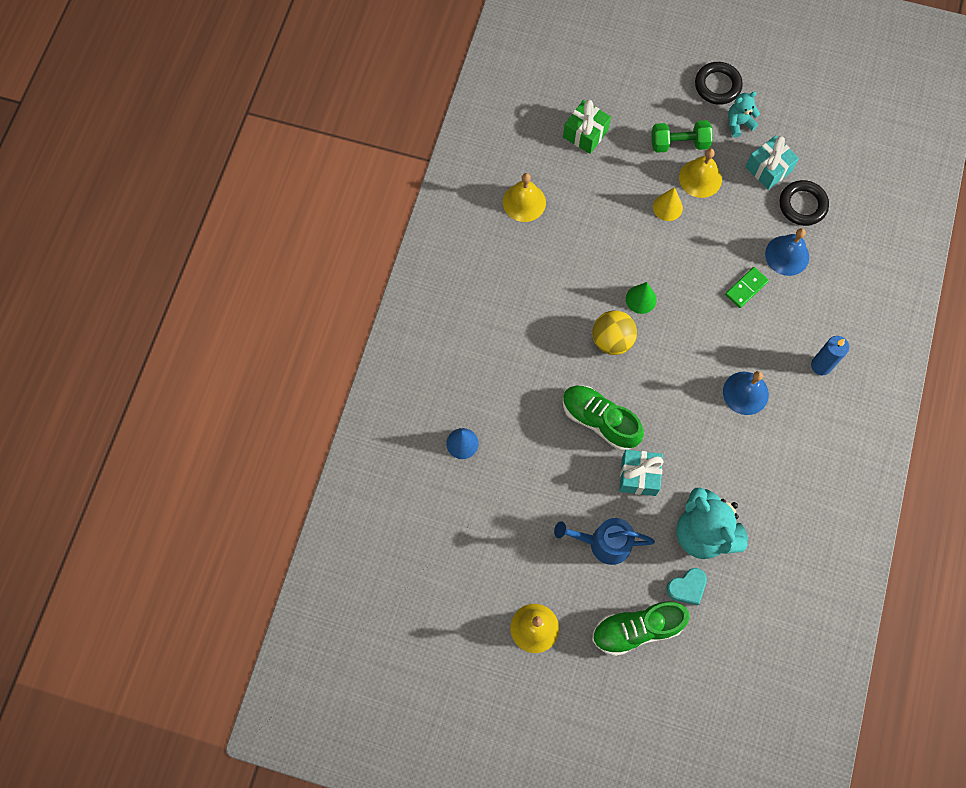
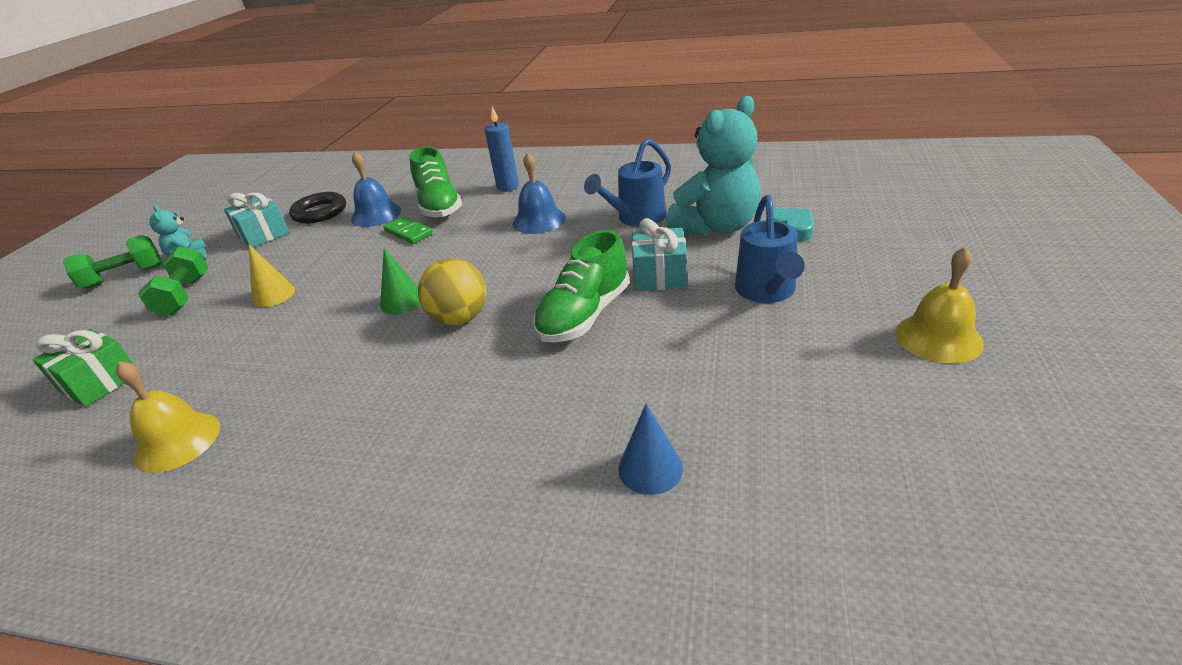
camera: 90 degrees left, 35 degrees down
(637, 629) = (869, 255): green shoe -> green shoe (439, 206)
(700, 178) = (246, 275): yellow bell -> none
(717, 85) = (124, 277): black ring -> green dumbbell
(732, 472) = (636, 218): none -> blue watering can

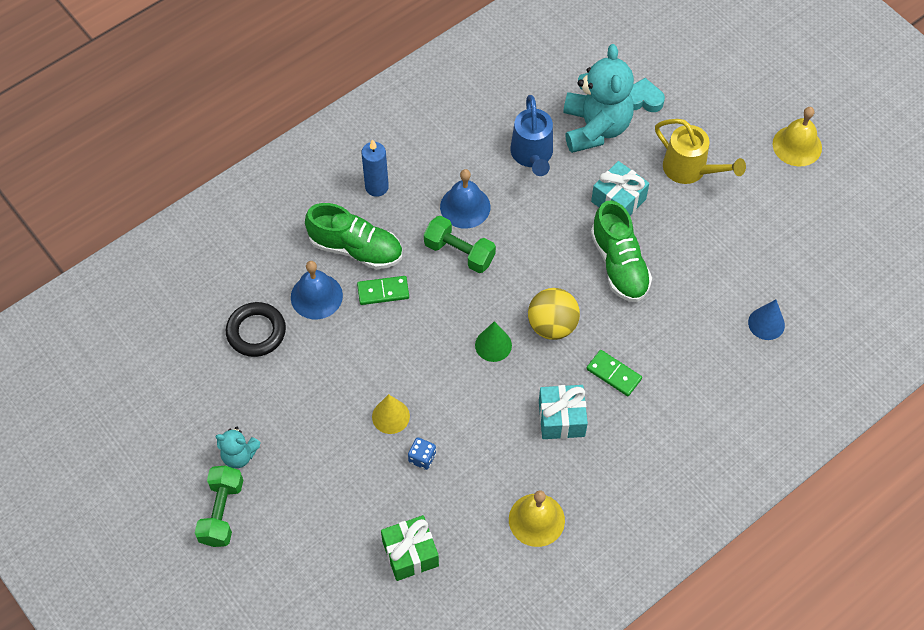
camera: 55 degrees left, 25 degrees up
(184, 296) = (320, 475): green dumbbell -> green dumbbell (459, 252)
(232, 331) = (422, 458): none -> blue dice
(263, 234) = (254, 388): turquoise gift -> turquoise gift (561, 418)
(434, 387) = (613, 374): none -> green domino
(767, 292) = (690, 170): blue watering can -> yellow watering can

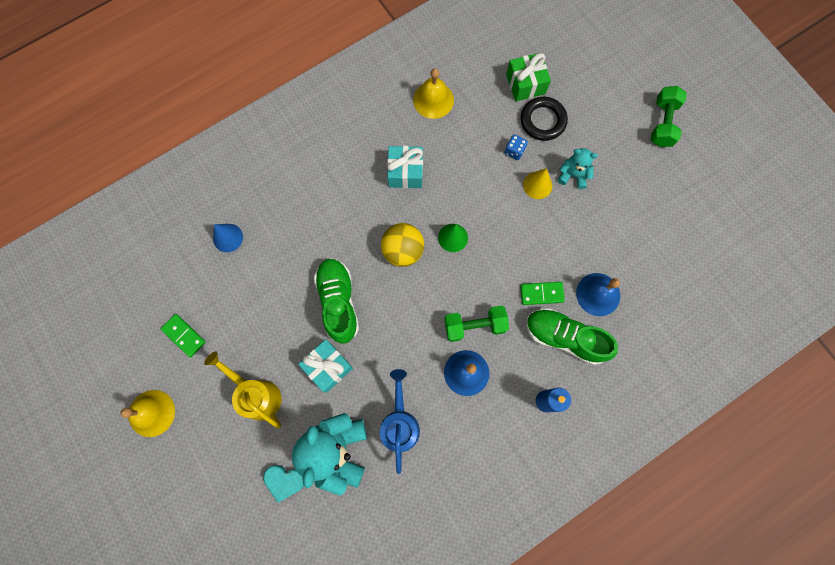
camera: 175 degrees left, 15 degrees up
(239, 455) = (653, 164): turquoise teddy bear -> turquoise teddy bear (573, 175)
(256, 332) = (647, 265): black ring -> black ring (543, 121)
(459, 252) = (474, 326): green dumbbell -> green dumbbell turned 45 degrees counterclockwise
(613, 374) = (359, 205): green domino -> green domino (184, 335)

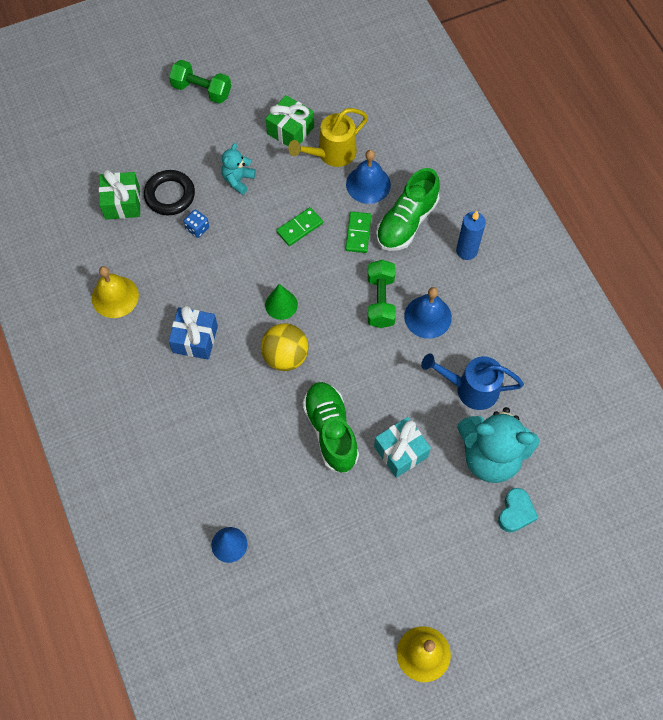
camera: 80 degrees left, 10 degrees down
(184, 335) = (338, 607): green domino -> green domino (299, 228)
(256, 394) = (419, 531): yellow watering can -> yellow watering can (331, 154)
(338, 302) = (331, 431): green shoe -> green shoe turned 75 degrees clockwise
(405, 172) = (195, 339): turquoise gift -> blue gift
(537, 185) = (241, 214): yellow cone -> none
(640, 211) = (290, 130): none -> green gift

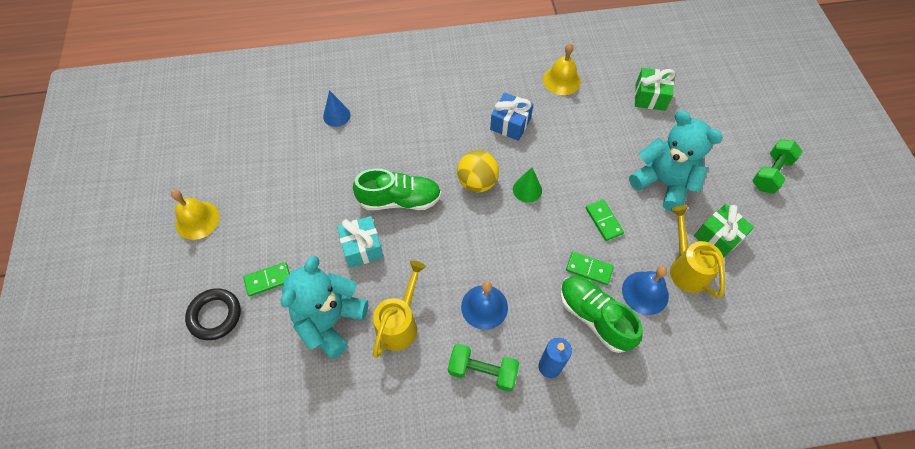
camera: 105 degrees right, 5 degrees down
(170, 195) = (653, 130): black ring -> black ring (215, 315)
(197, 228) = (616, 143): blue dice -> none
(238, 180) = (663, 183): turquoise teddy bear -> turquoise teddy bear, size x2.01
(380, 300) = (512, 270): green dumbbell -> green dumbbell (482, 371)
(469, 537) = (268, 280): none -> green domino
(470, 388) = (400, 323): blue watering can -> yellow watering can
(516, 512) = (271, 325): turquoise heart -> none

